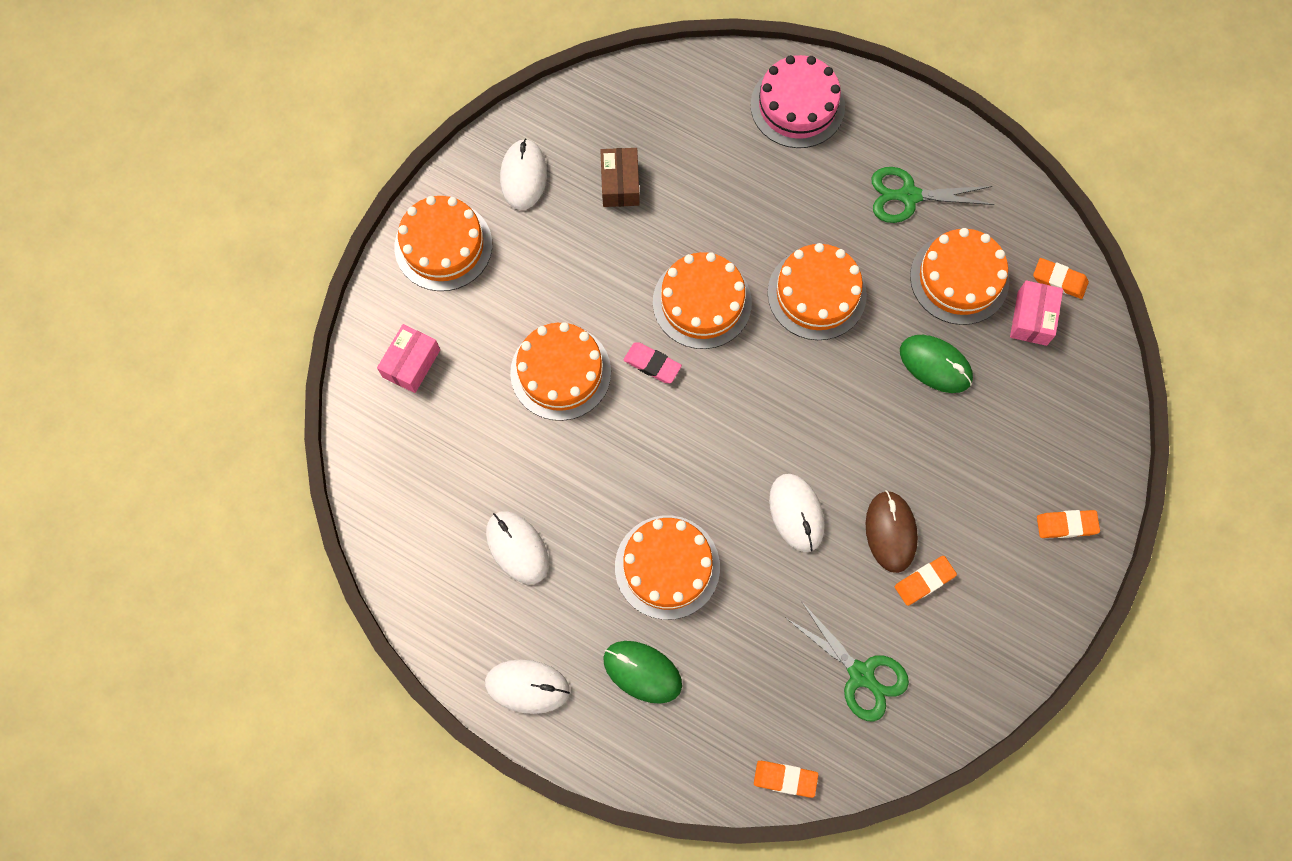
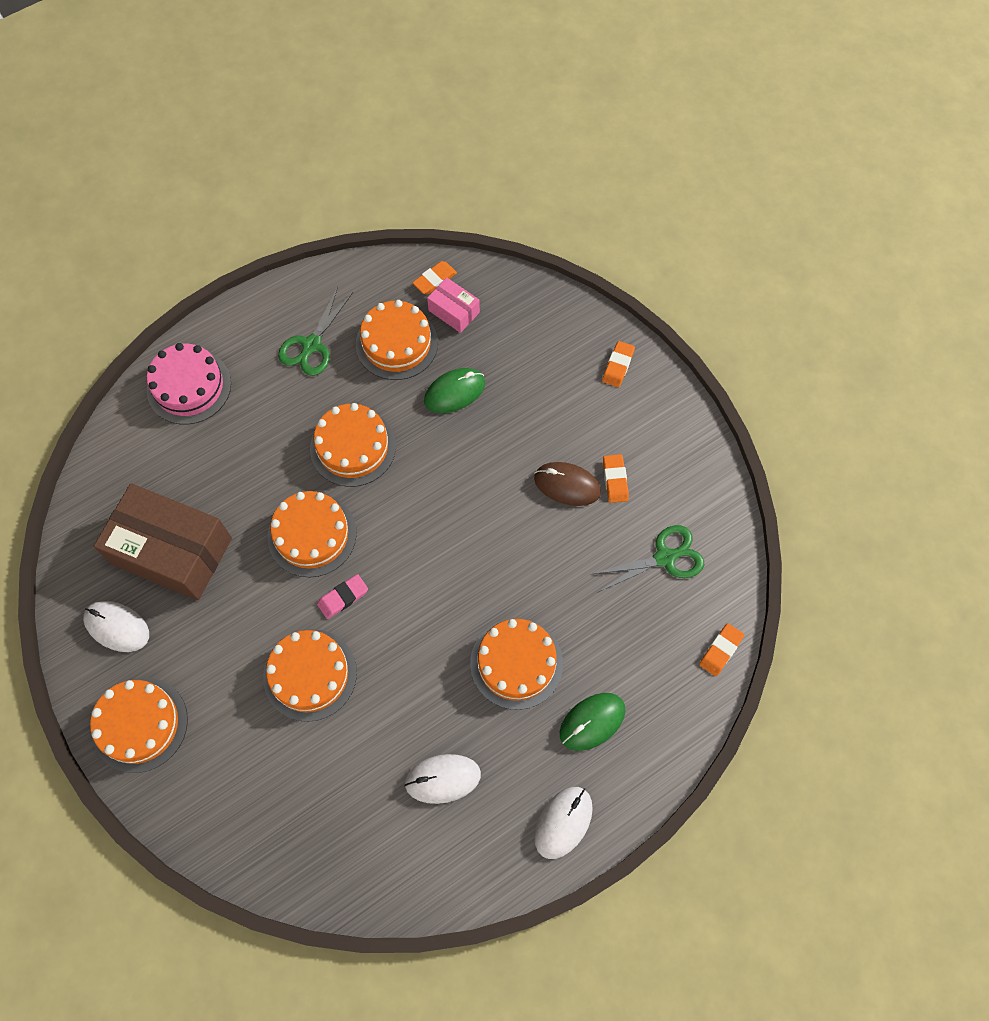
camera: 65 degrees left, 5 degrees down
(411, 363) = (232, 800): pink box -> none
(620, 184) = (172, 551): brown box -> brown box, size x2.13
(796, 513) = (520, 545): white mouse -> none

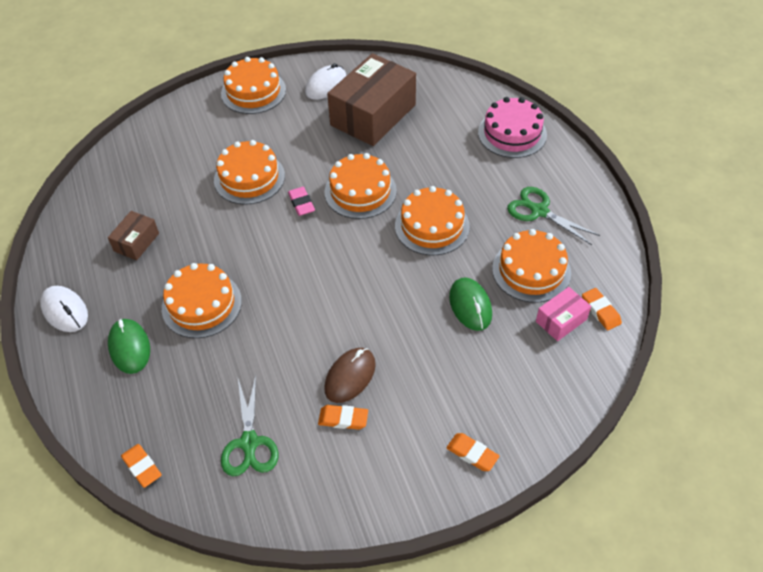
camera: 105 degrees right, 15 degrees down
(443, 779) = (136, 242): white mouse -> brown box

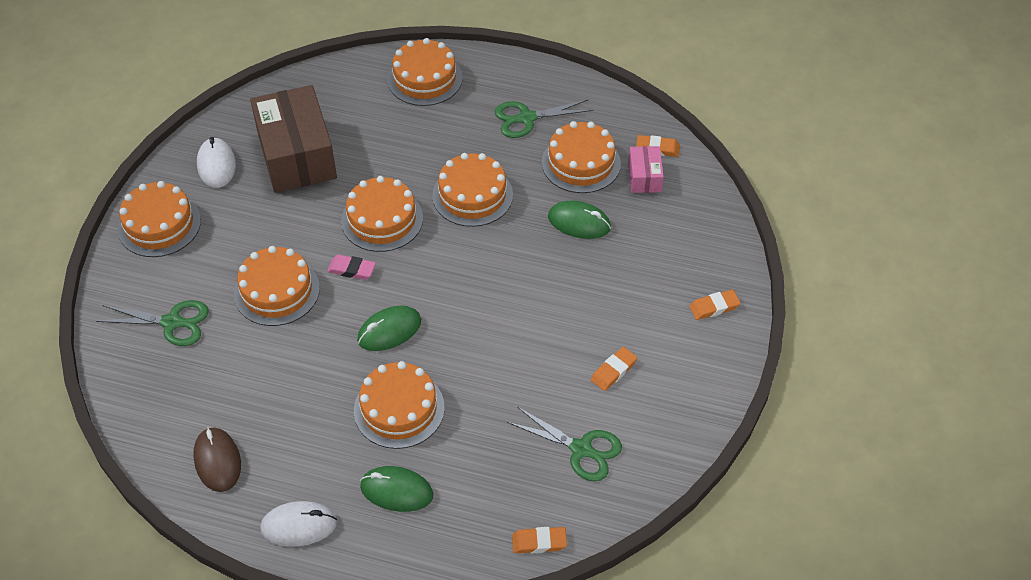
camera: 55 degrees left, 0 degrees up
(136, 242) = (267, 424): brown box -> none
(181, 146) = (172, 322): none -> green scissors
(266, 256) = (389, 331): none -> green mouse
(350, 376) = (576, 343): brown mouse -> brown mouse (217, 461)
(512, 133) = (424, 78): pink cake -> orange cake

